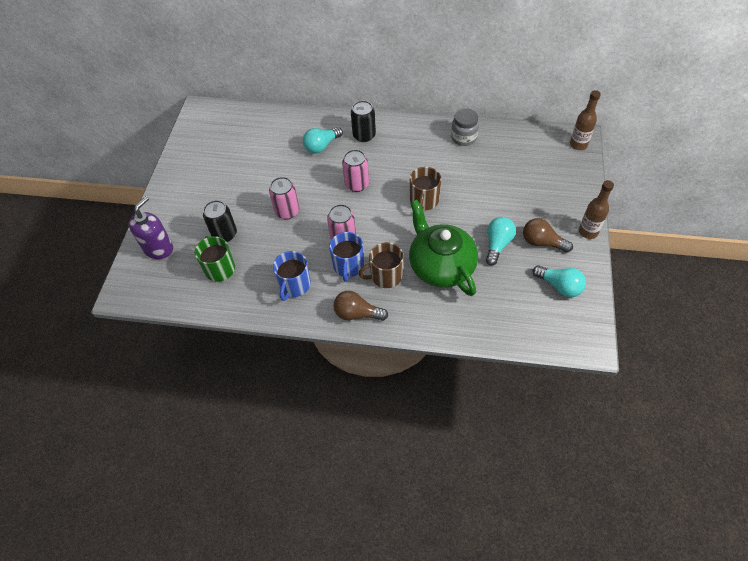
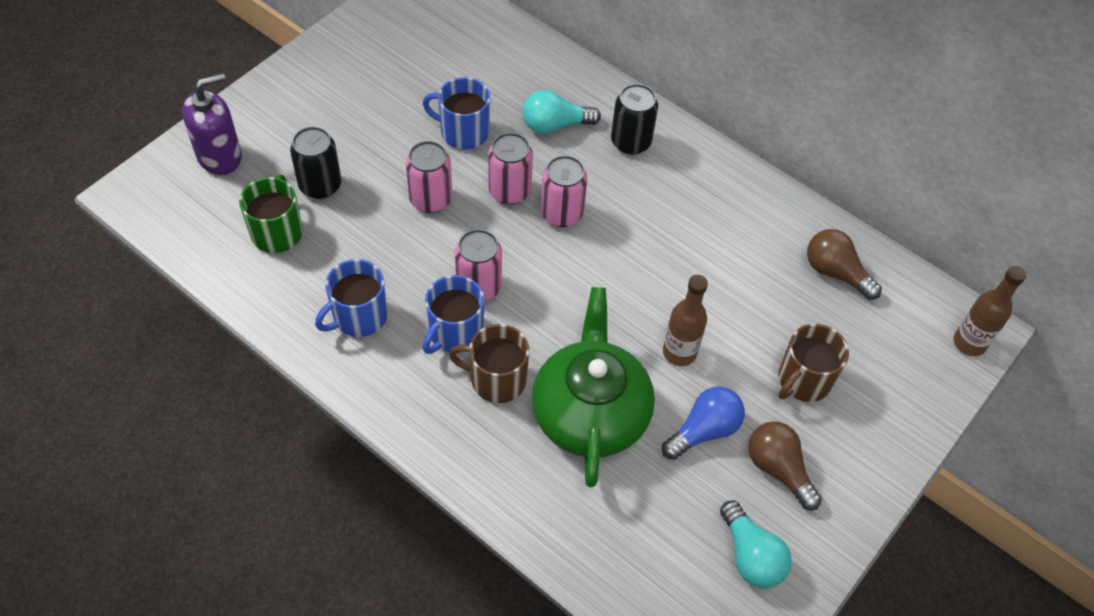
camera: 25 degrees right, 0 degrees up
(278, 172) = (463, 132): none -> blue mug
(323, 187) = (509, 191): none -> pink can
(357, 313) = (413, 411): brown light bulb -> brown light bulb (835, 272)
(424, 201) = (643, 296): brown mug -> brown mug (803, 380)
(463, 138) = (784, 228): grey jar -> none
(497, 244) = (704, 430): turquoise light bulb -> blue light bulb
(588, 232) = (869, 496): brown bottle -> brown bottle (679, 352)

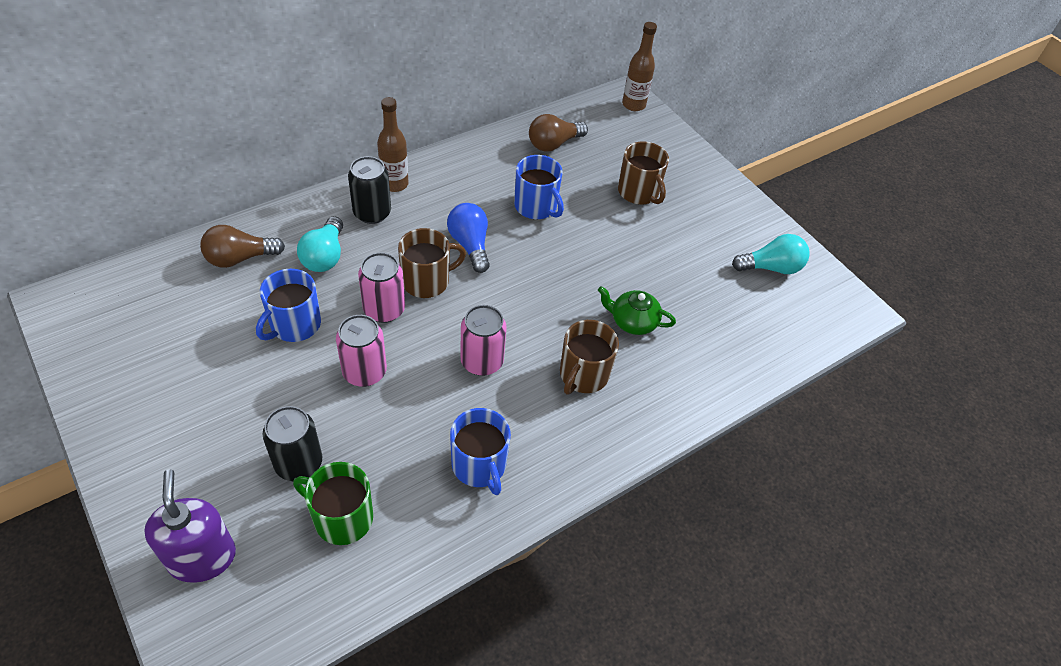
camera: 75 degrees left, 5 degrees down
(455, 333) = (525, 393): blue mug -> blue mug (536, 207)
(561, 213) = (427, 281): pink can -> brown mug
(590, 412) = (632, 321): green teapot -> green teapot, size x0.48
(679, 352) = (594, 251): brown bottle -> brown bottle (394, 184)
(704, 430) = (666, 259): blue light bulb -> blue light bulb (470, 245)
(778, 469) = (707, 230): brown light bulb -> brown light bulb (239, 258)

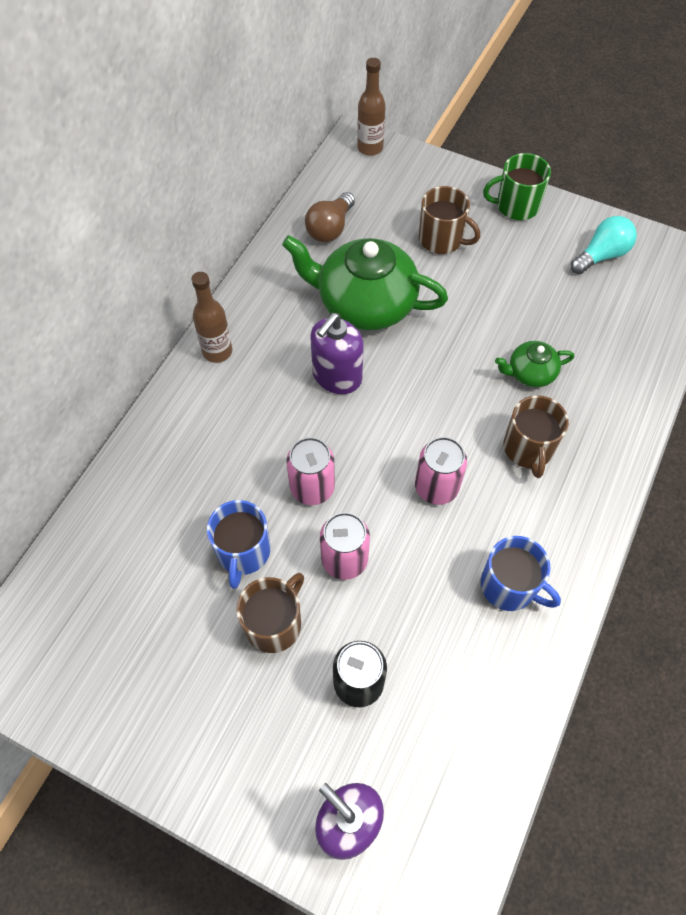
camera: 25 degrees left, 10 degrees up
(239, 258) = (133, 515): brown light bulb -> none
(324, 256) = (213, 465): turquoise light bulb -> none
(341, 518) = (435, 708): green mug -> green mug (516, 206)
(372, 213) = (221, 394): black can -> none
(427, 281) = (327, 436): brown mug -> brown mug (274, 623)
(470, 245) = (337, 376): blue light bulb -> purple soap dispenser
(536, 207) = (365, 303): blue mug -> green teapot

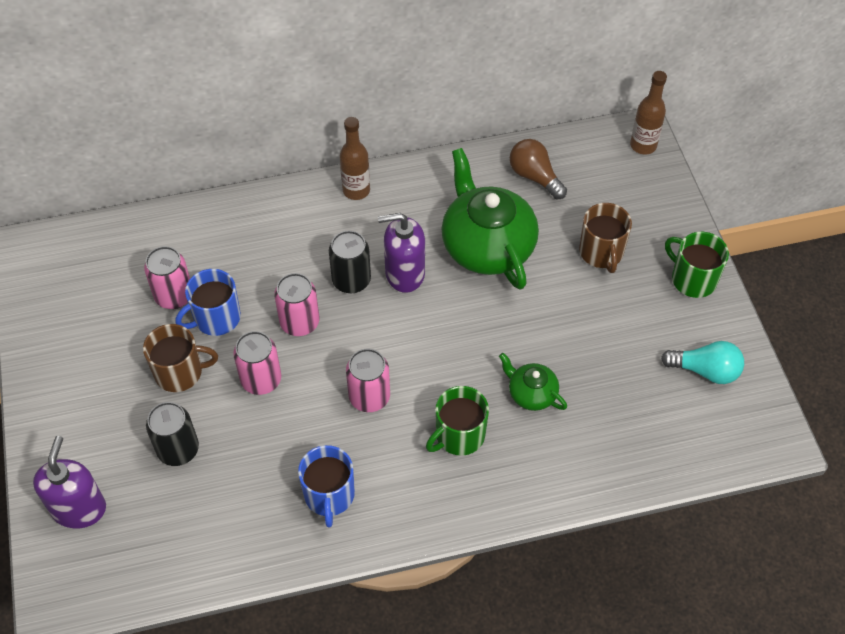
camera: 50 degrees right, 5 degrees down
(184, 571) = (174, 296): none -> pink can
(306, 419) = (351, 280): none -> black can
(330, 228) = (534, 177): brown light bulb -> brown light bulb turned 60 degrees clockwise
(528, 449) = (459, 435): brown mug -> green mug

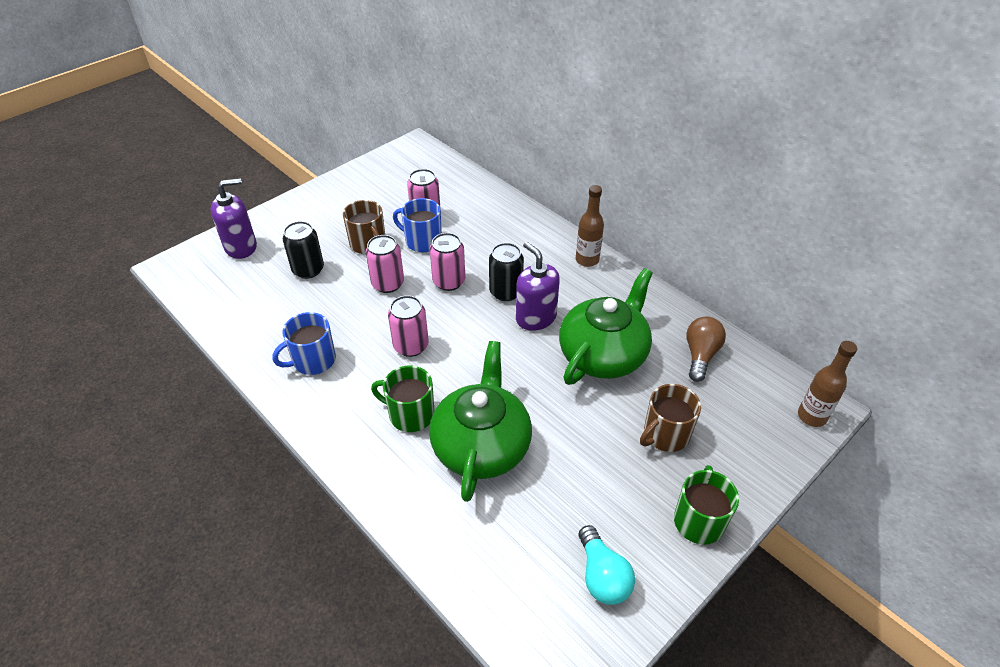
camera: 60 degrees right, 10 degrees down
(531, 393) = (481, 445): green teapot -> green teapot, size x2.07

